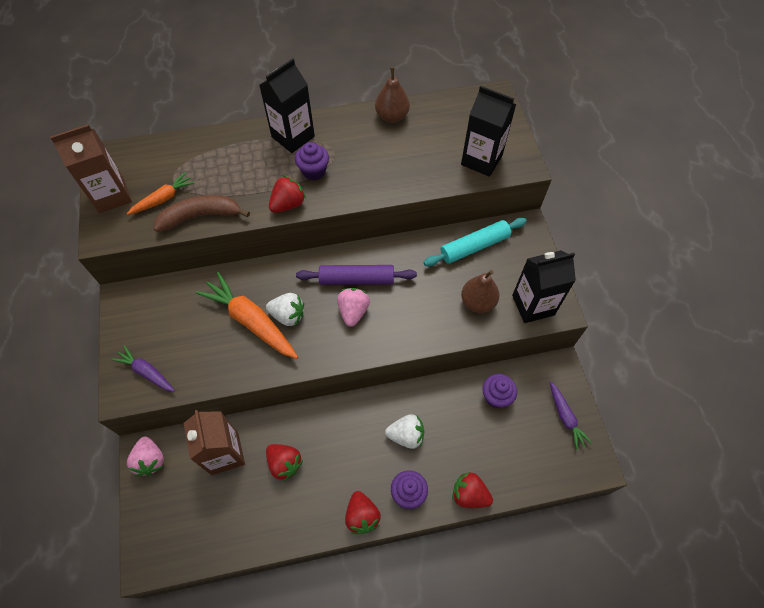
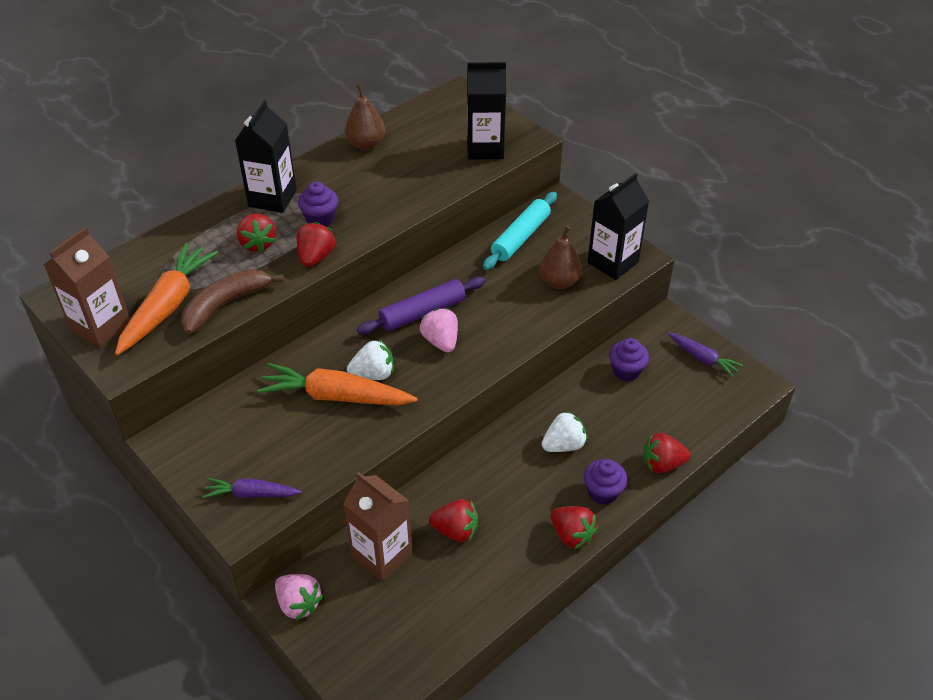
camera: 30 degrees left, 15 degrees down
(163, 199) = (168, 306): orange carrot -> orange carrot, size x1.76
(256, 173) = (257, 243): none -> red strawberry

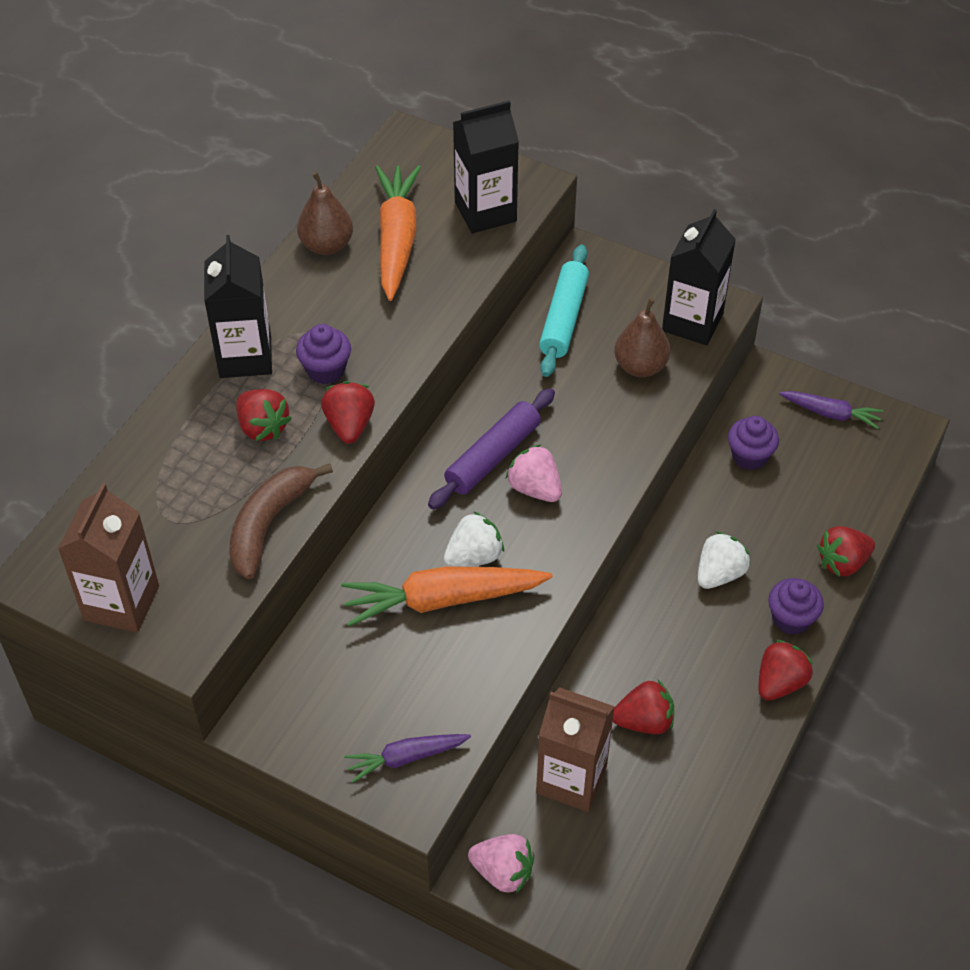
camera: 20 degrees left, 5 degrees up
(168, 306) = (194, 548): orange carrot -> orange carrot (397, 239)
(572, 535) = (780, 683): red strawberry -> red strawberry turned 75 degrees counterclockwise

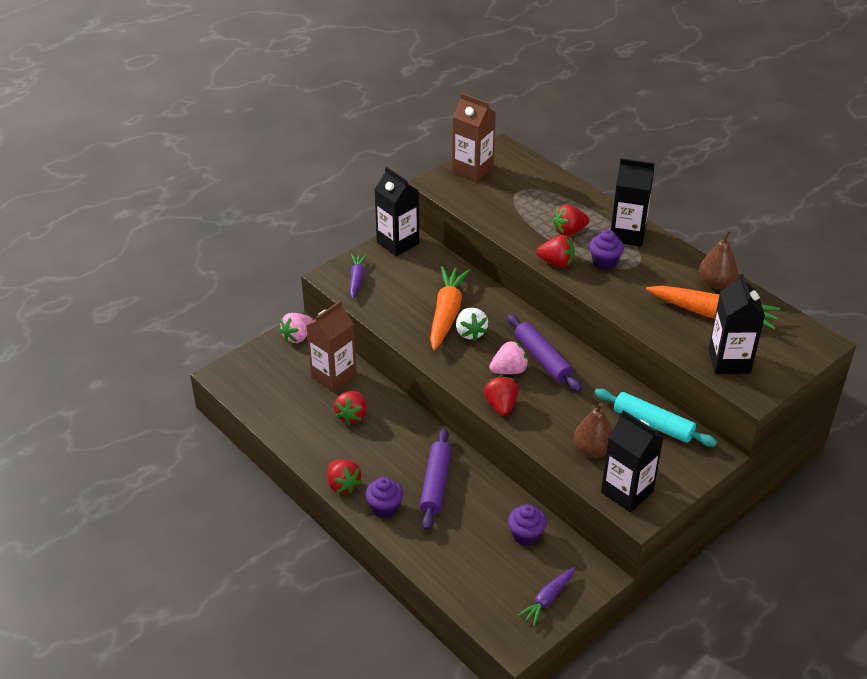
camera: 110 degrees right, 10 degrees down
(269, 524) = (498, 222): brown banana -> none
(282, 729) = (398, 243): none -> black carton
(719, 574) = (436, 484): white strawberry -> purple rolling pin
(842, 562) = (414, 552): red strawberry -> red strawberry (501, 406)

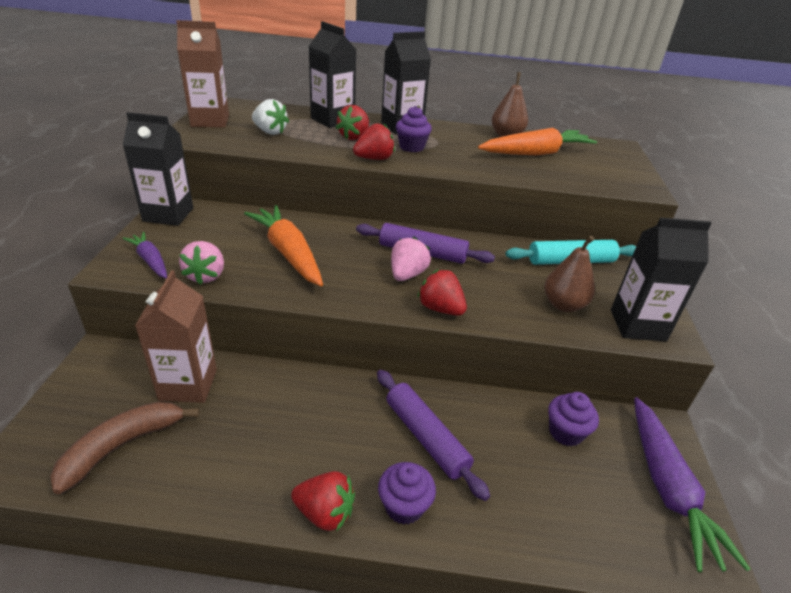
camera: 45 degrees left, 5 degrees down
(276, 393) = (122, 446): none -> brown banana
(298, 337) = (100, 364): pink strawberry -> pink strawberry (206, 276)
(352, 415) = (253, 417): red strawberry -> none
(470, 332) = (331, 259): white strawberry -> white strawberry (270, 132)
(547, 599) = (667, 488): purple carrot -> purple carrot, size x1.76
(729, 361) = (596, 176): black carton -> black carton (332, 120)

